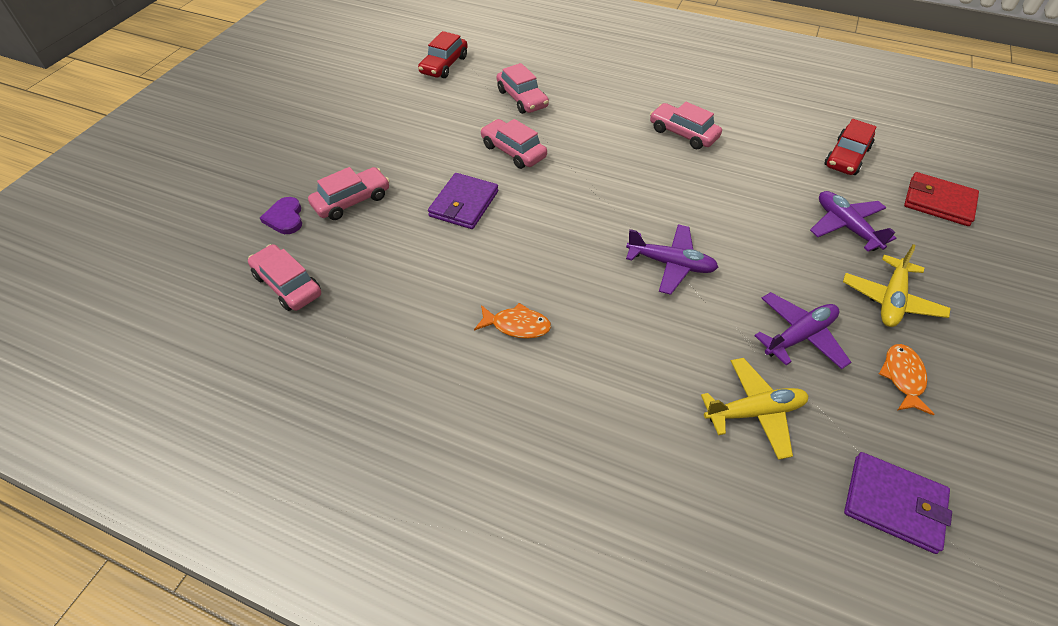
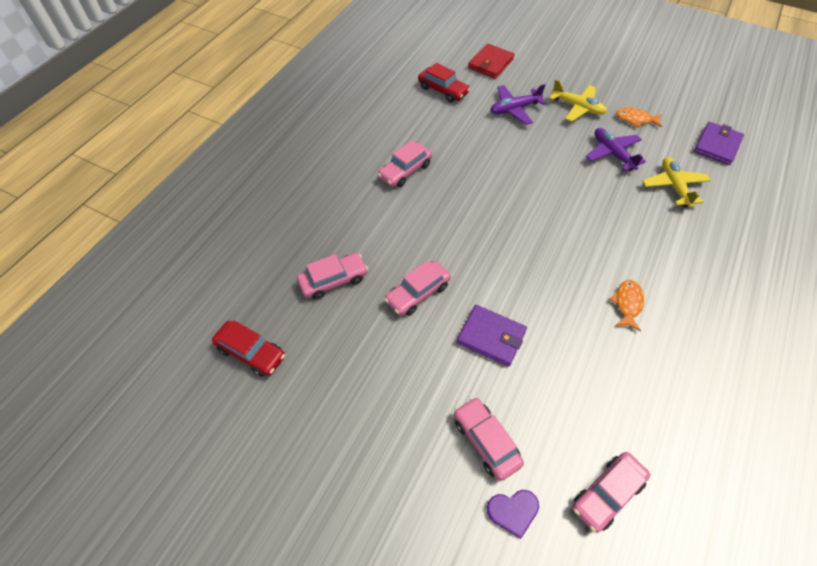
camera: 85 degrees left, 5 degrees up
(671, 264) = (556, 204): purple plane -> none

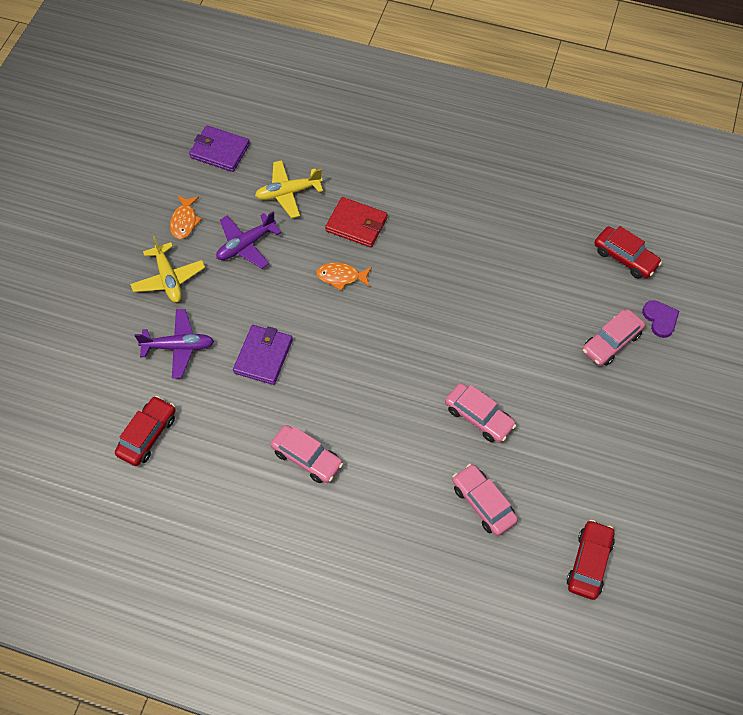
camera: 100 degrees left, 5 degrees up
(490, 63) = (84, 382): red wallet -> red wallet (356, 224)
(491, 337) = (511, 346): purple wallet -> purple wallet (263, 356)
(514, 109) = (178, 347): purple plane -> purple plane turned 60 degrees counterclockwise
(577, 107) = (168, 279): yellow plane -> yellow plane turned 135 degrees clockwise
(607, 494) = (625, 257): pink car -> red car
(627, 304) = (446, 238): orange fish -> orange fish (341, 277)

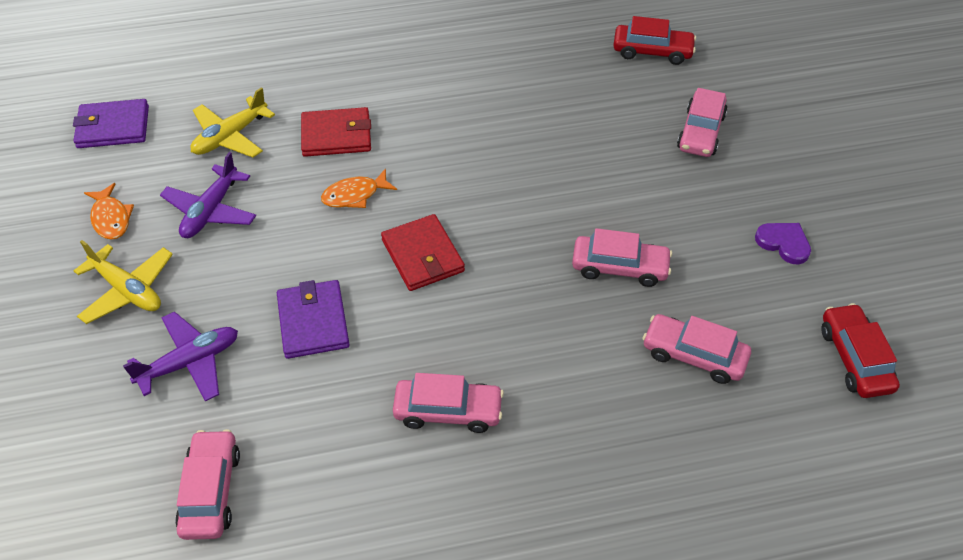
camera: 30 degrees left, 10 degrees down
(147, 435) = (211, 491): red car -> pink car
(357, 343) = (422, 255): none -> red wallet
(660, 319) = (731, 91): purple heart -> purple heart (784, 243)

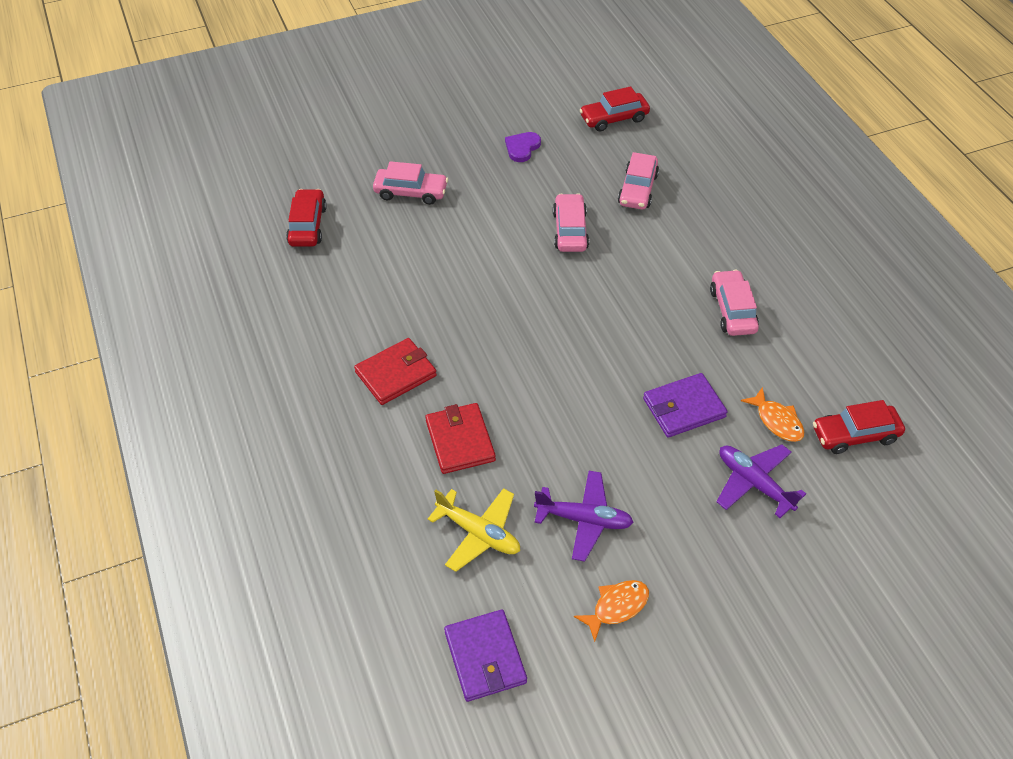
camera: 100 degrees left, 0 degrees up
(127, 290) = (698, 558): yellow plane -> none
(211, 491) = (855, 435): pink car -> red car
(355, 195) = (536, 409): orange fish -> orange fish (777, 421)
(422, 255) = (593, 349): red wallet -> red wallet (396, 374)

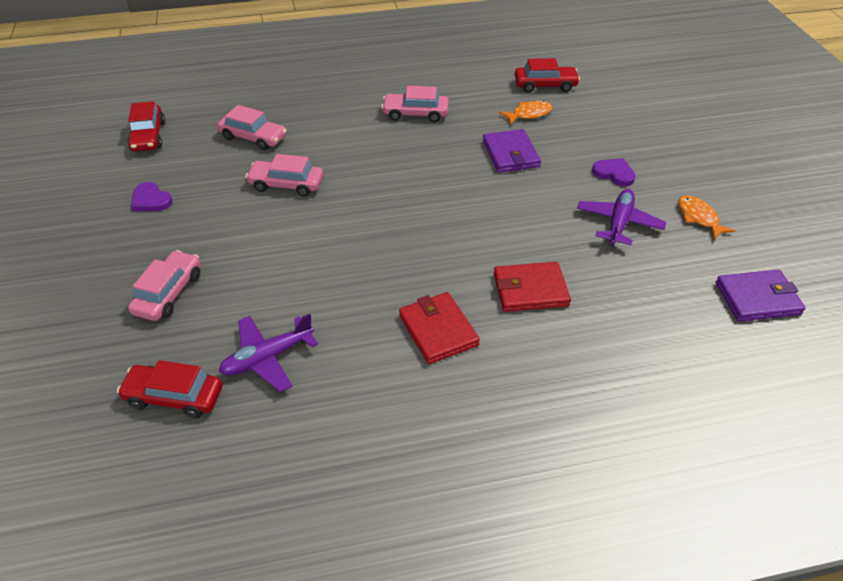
camera: 80 degrees left, 5 degrees down
(478, 533) = (634, 288): yellow plane -> none
(679, 516) = (614, 173): none -> purple heart
(754, 483) = (585, 134): purple plane -> purple plane (268, 358)
(855, 435) = (545, 85): red car -> red car turned 90 degrees counterclockwise

